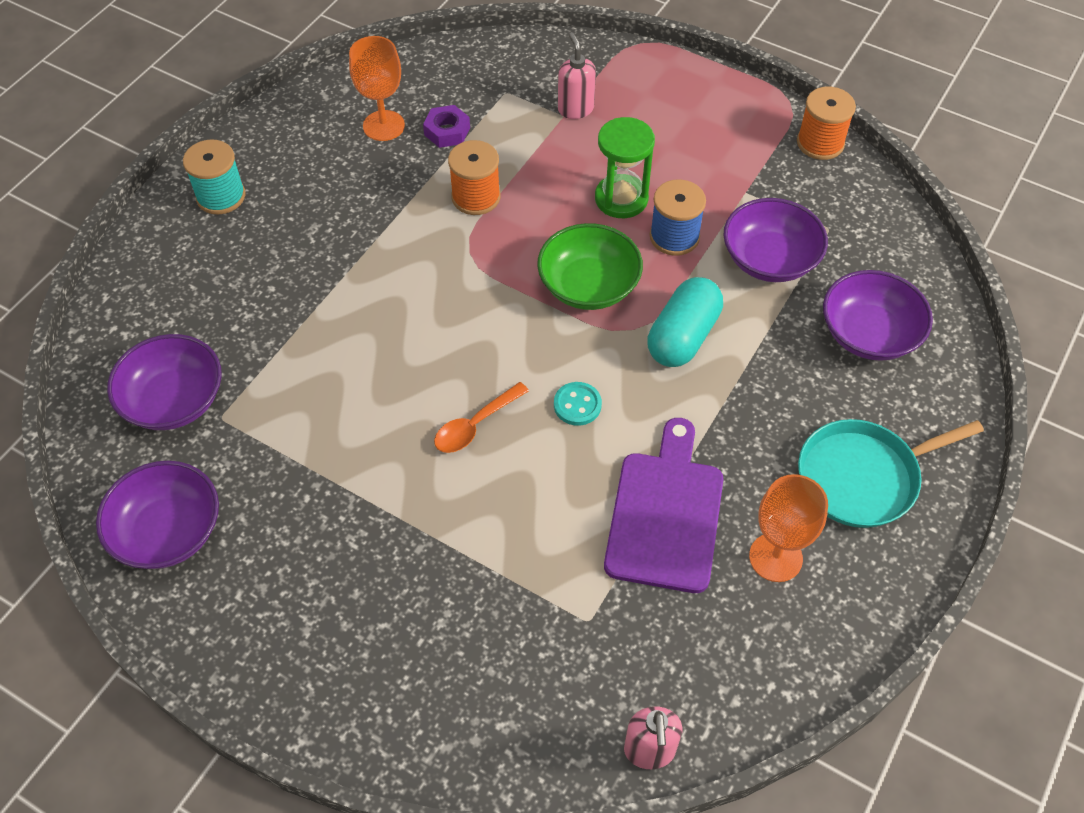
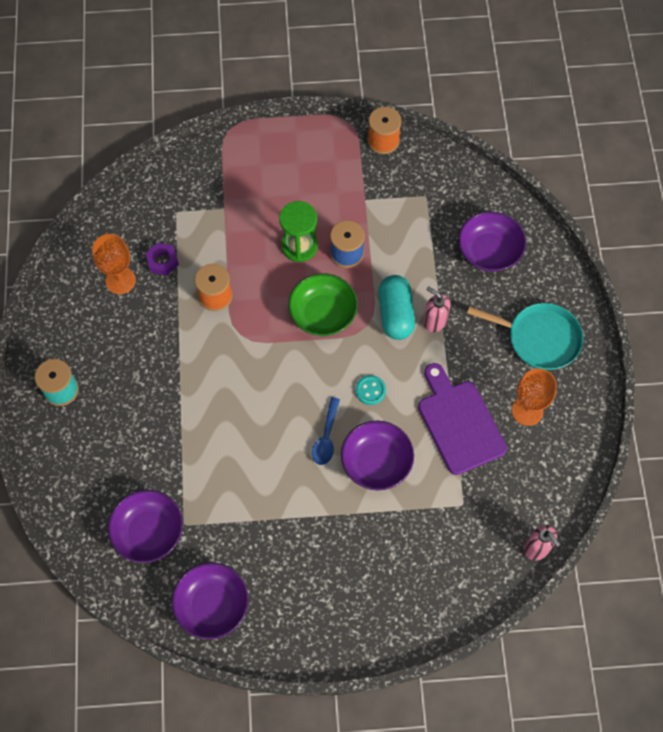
camera: 35 degrees left, 10 degrees up
(475, 425) = (326, 437): orange spoon -> blue spoon
(575, 109) = (227, 199): pink soap dispenser -> pink soap dispenser (434, 321)
(769, 259) = (408, 236): purple bowl -> purple bowl (376, 462)
(863, 477) = (539, 338): turquoise pan -> turquoise pan turned 105 degrees counterclockwise

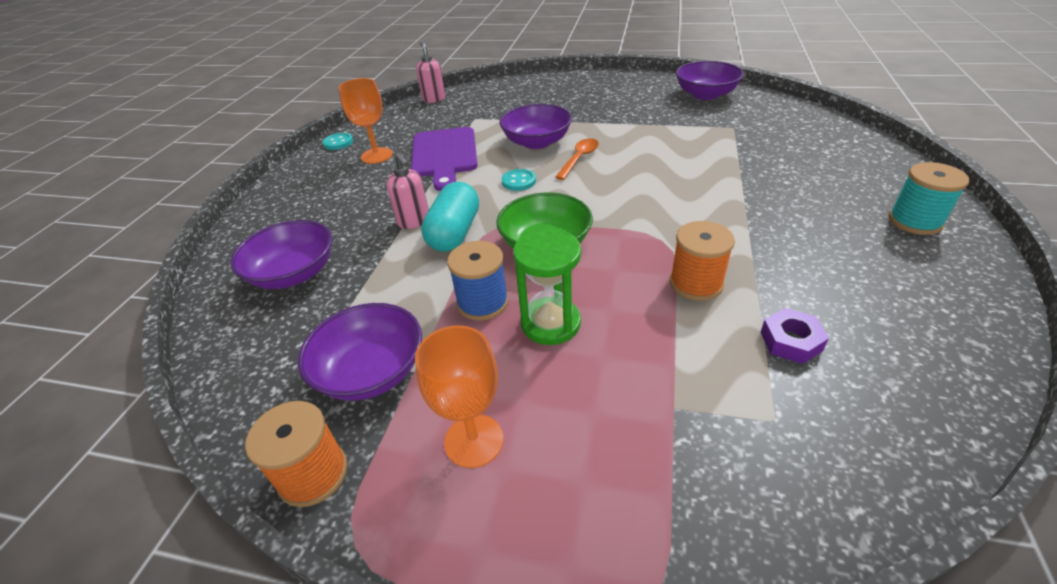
camera: 160 degrees left, 25 degrees down
(120, 280) = (864, 326): orange goblet -> orange goblet (474, 440)
(149, 532) = (769, 126): purple bowl -> purple bowl (371, 371)
(326, 437) = (579, 159): blue spoon -> orange spoon
(539, 338) = (317, 196): turquoise pan -> none
(585, 428) = (338, 143): none -> turquoise button

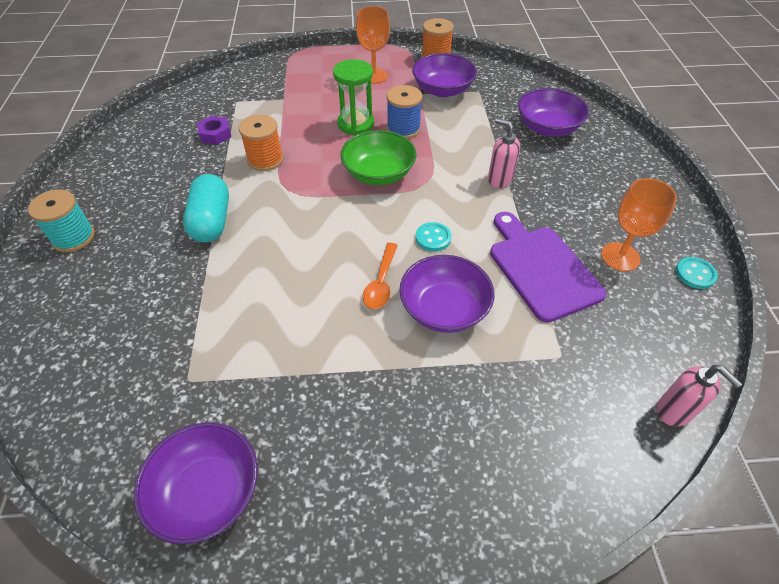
camera: 160 degrees right, 10 degrees up
(454, 233) = (457, 173): turquoise capsule -> turquoise capsule (211, 221)

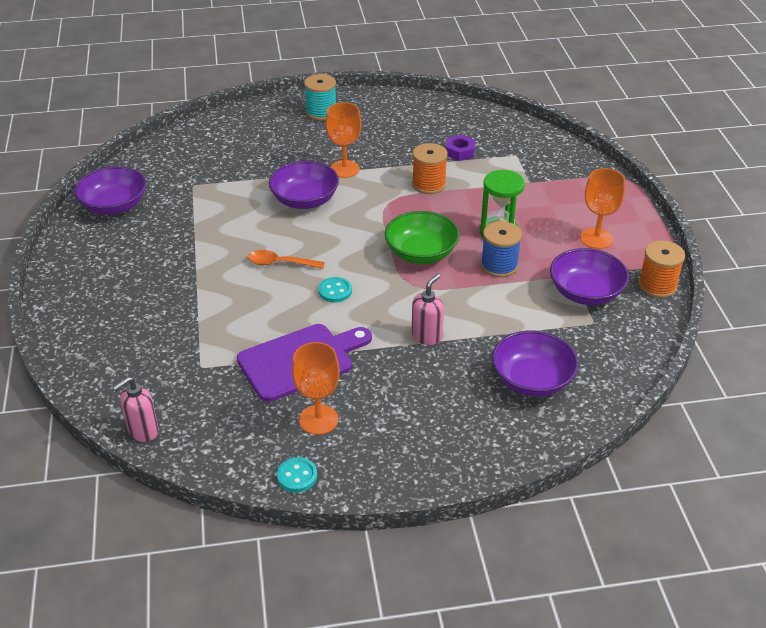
camera: 85 degrees right, 10 degrees down
(211, 221) = (344, 169): turquoise capsule -> orange goblet
(444, 309) = (252, 299): purple bowl -> purple bowl (305, 200)

